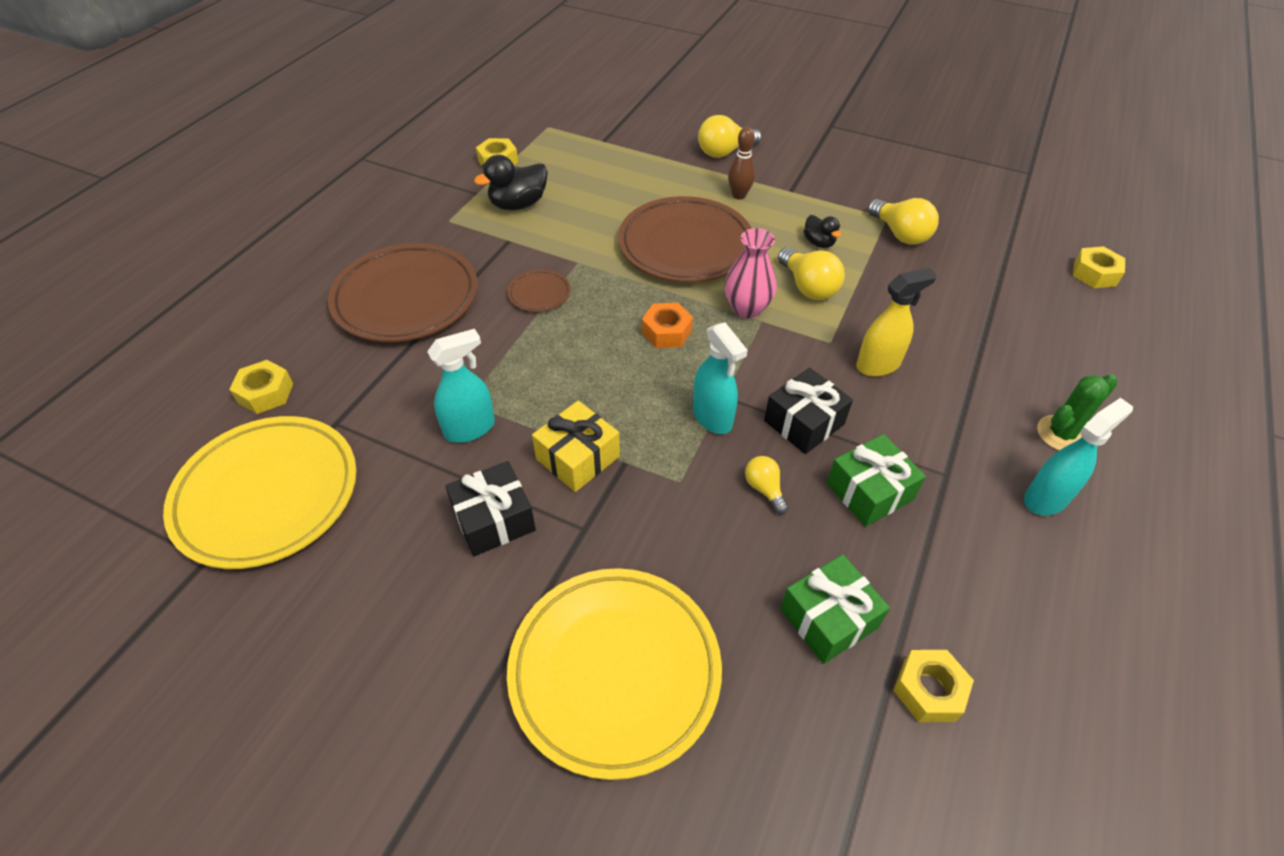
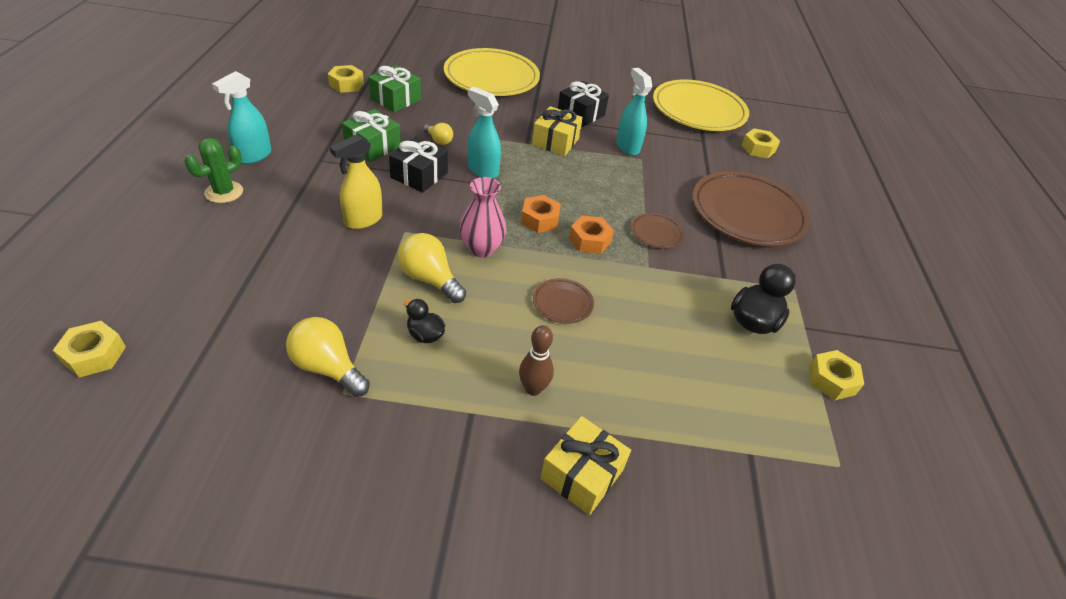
camera: 155 degrees right, 5 degrees down
(470, 428) = (627, 147): turquoise spray bottle -> turquoise spray bottle turned 120 degrees clockwise
(622, 298) = (589, 240): none -> orange nut
(685, 246) = (562, 303): brown plate -> brown plate, size x0.44
(724, 152) = (581, 474): yellow light bulb -> yellow gift

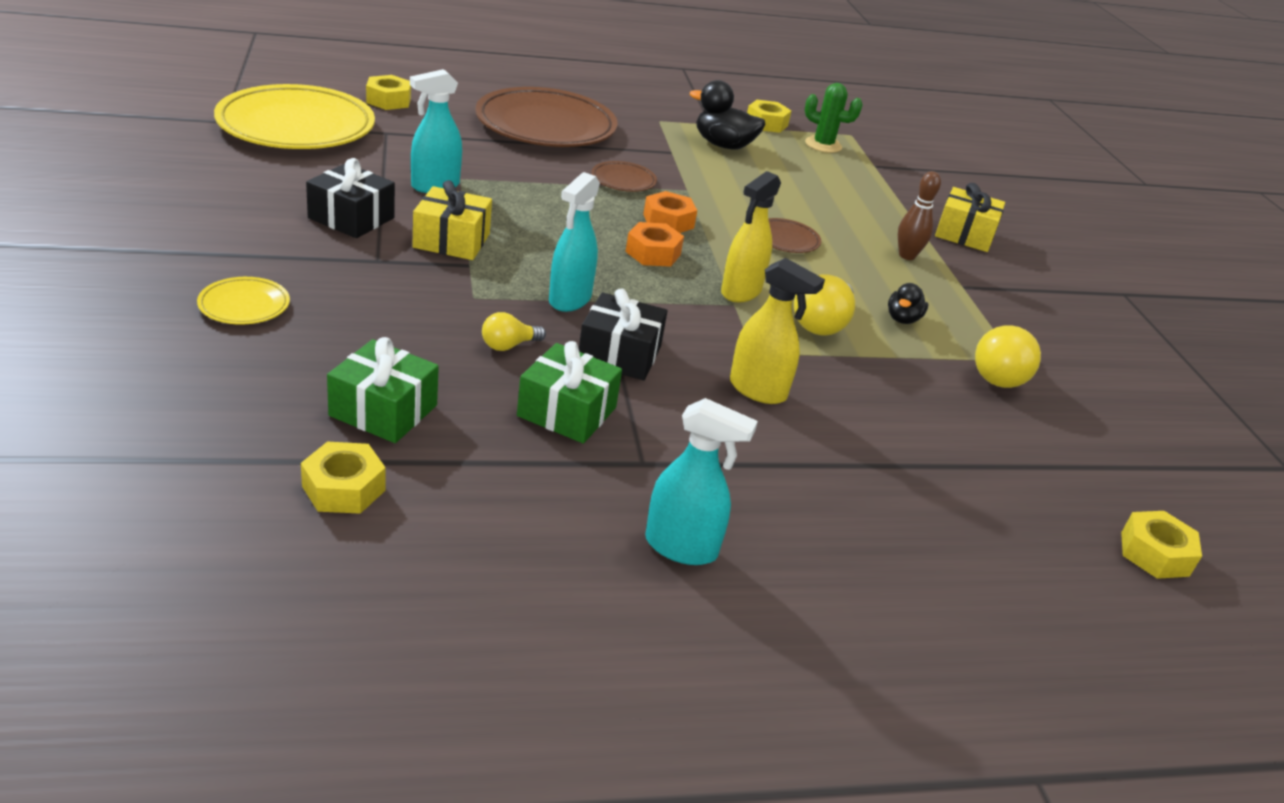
camera: 105 degrees left, 10 degrees down
(224, 192) = (802, 550): green cactus -> green cactus (823, 145)
(439, 140) = (508, 345): yellow light bulb -> yellow light bulb turned 150 degrees counterclockwise
(481, 249) = (740, 292): pink vase -> yellow spray bottle
(491, 78) = (244, 305): yellow plate -> yellow plate, size x0.44

